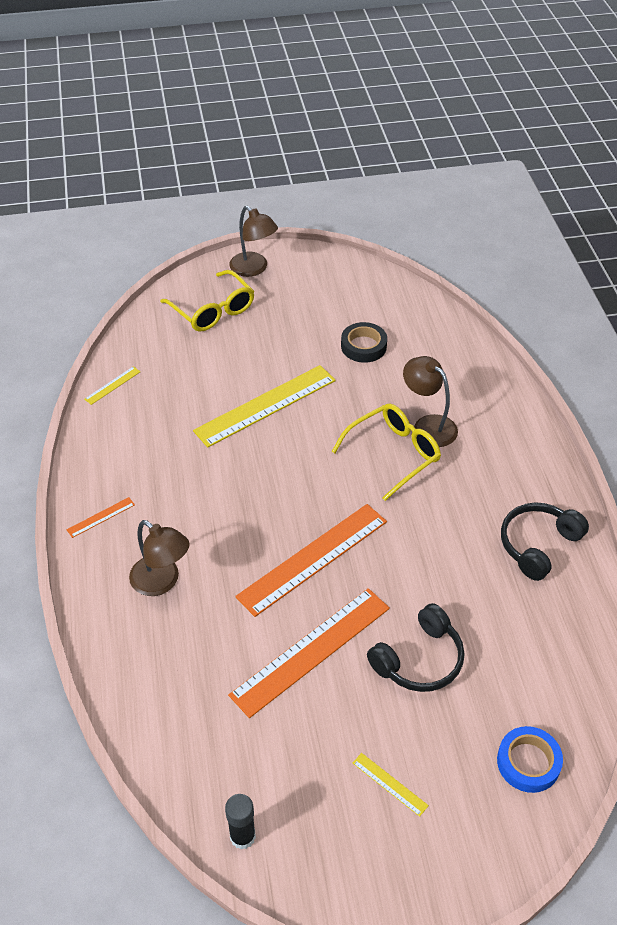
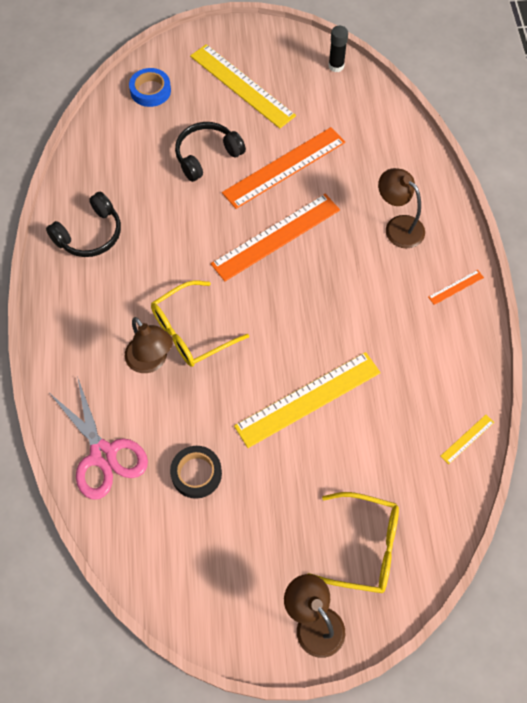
camera: 175 degrees left, 15 degrees up
(213, 310) = (364, 547): yellow glasses -> yellow glasses turned 135 degrees clockwise
(389, 784) = (242, 85): yellow ruler -> yellow ruler, size x2.39
(451, 353) = (103, 454): none -> pink scissors

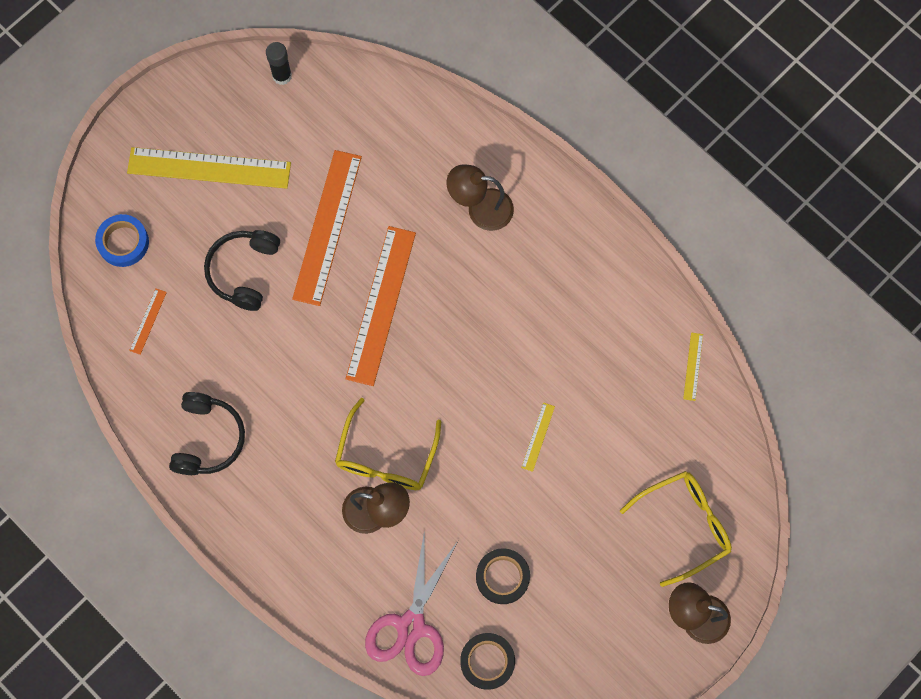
camera: 40 degrees left, 10 degrees up
(103, 454) = (411, 626): pink scissors -> pink scissors turned 90 degrees clockwise
(132, 523) = (487, 661): none -> black tape
(308, 399) = (538, 436): yellow ruler -> yellow ruler, size x0.42
(455, 287) = (577, 231): orange ruler -> orange ruler (148, 321)

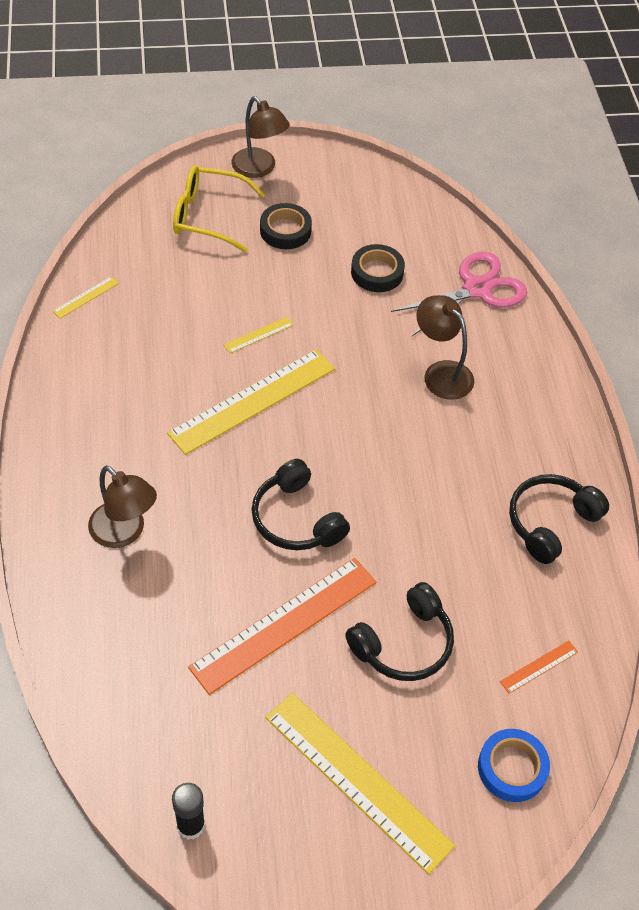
camera: 145 degrees left, 20 degrees down
(380, 305) = (296, 519): orange ruler -> black headphones
(386, 457) = (399, 403): yellow glasses -> none
(487, 661) = (436, 236): black tape -> black tape (285, 230)
(490, 374) = (252, 400): none -> yellow ruler

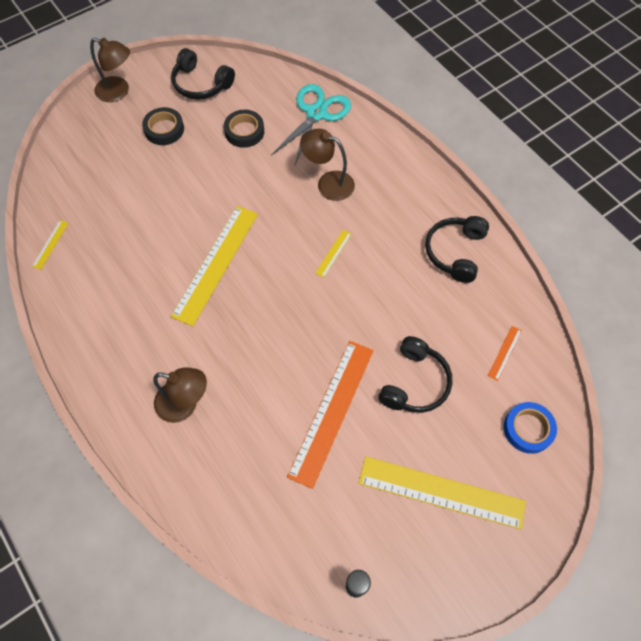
camera: 25 degrees left, 10 degrees up
(208, 216) = (103, 143): yellow glasses -> none
(258, 335) = (191, 214): yellow ruler -> yellow ruler (333, 253)
(296, 519) = (295, 333): black headphones -> black headphones (201, 84)
(477, 289) = (316, 113): pink scissors -> turquoise scissors

